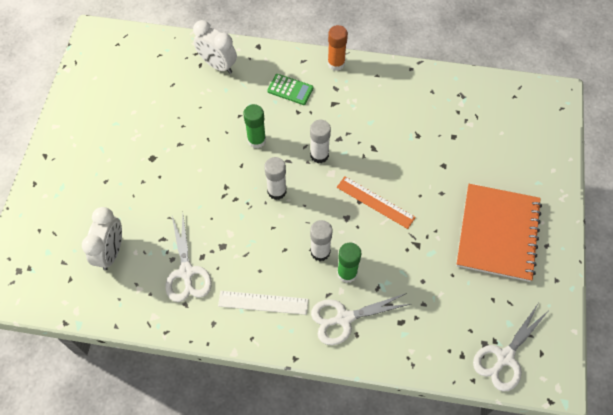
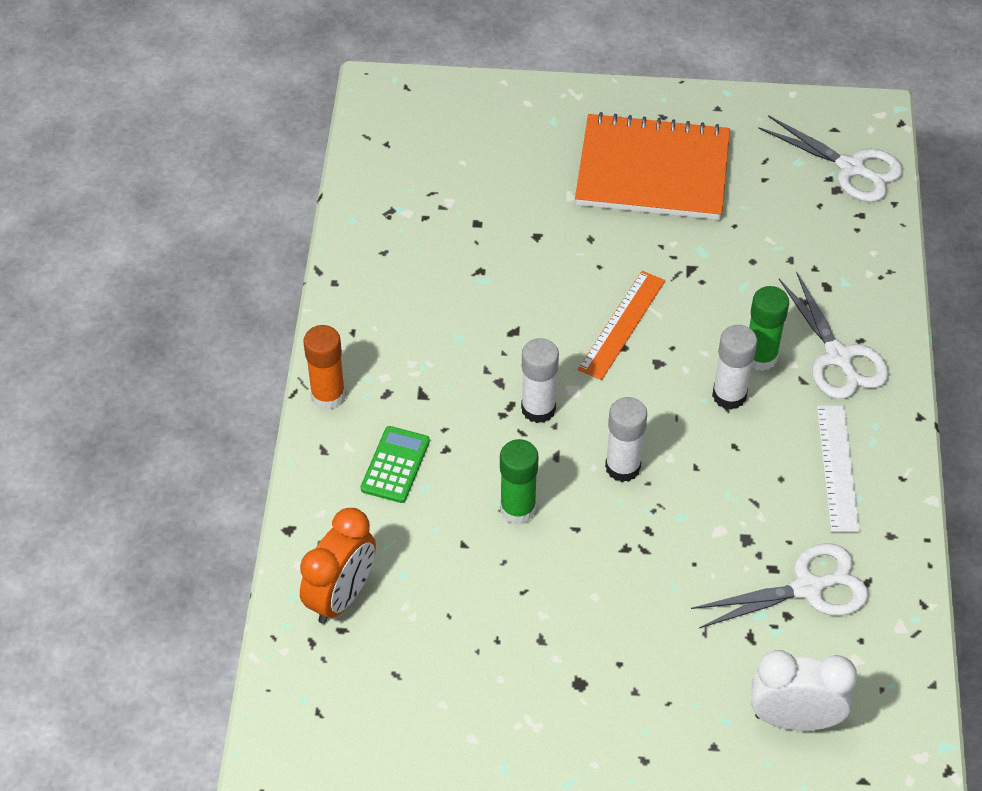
camera: 95 degrees left, 10 degrees down
(218, 65) = (341, 596): white clock -> orange clock

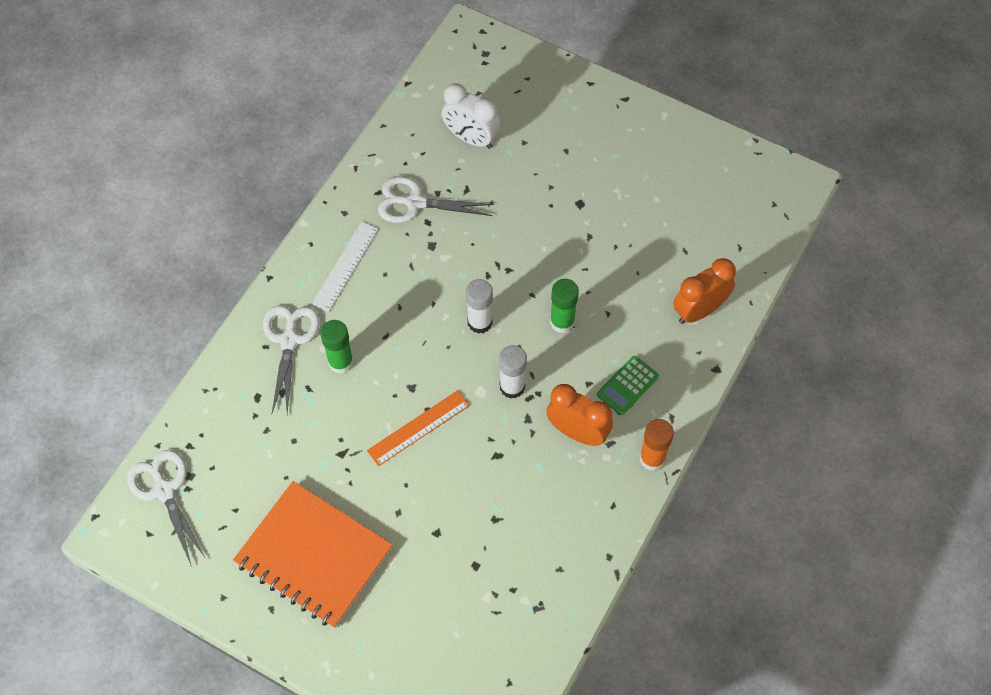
camera: 155 degrees left, 10 degrees up
(432, 390) = (577, 432): none -> orange clock
(729, 395) = (380, 343): white glue stick -> none

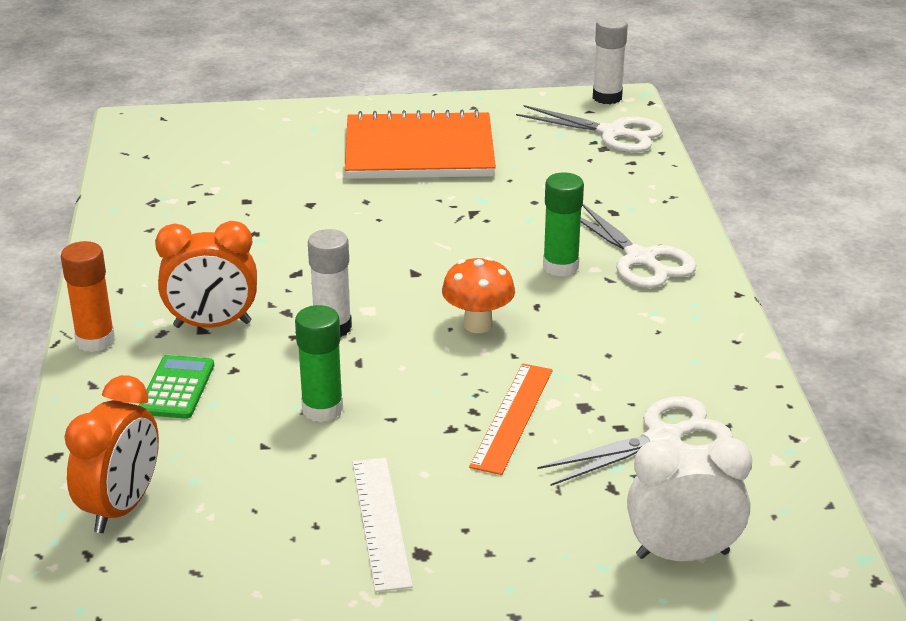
camera: 145 degrees right, 30 degrees down
(345, 266) = (665, 340): white ruler -> white ruler (380, 522)
(418, 428) = (410, 257): orange ruler -> orange ruler (512, 417)
(431, 339) = (478, 325): none -> orange mushroom
(479, 322) = (434, 363): white glue stick -> white glue stick (607, 97)

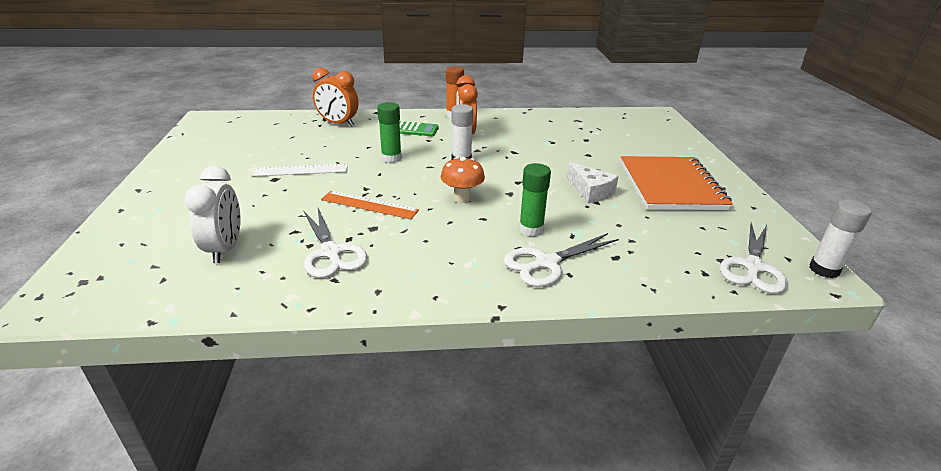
camera: 90 degrees right, 0 degrees up
(442, 213) = (590, 191): none -> white cheese

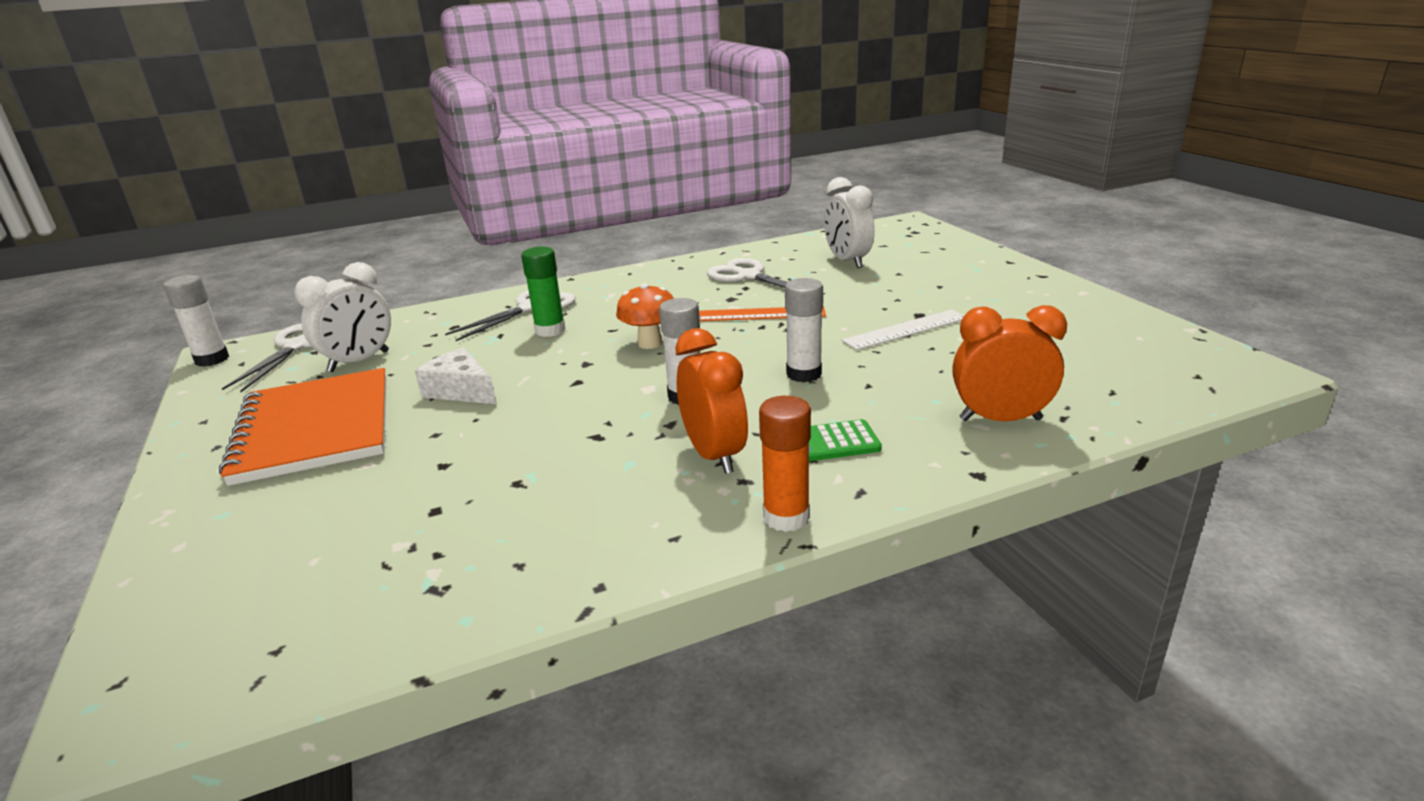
camera: 165 degrees right, 5 degrees down
(391, 158) = (804, 374): green glue stick -> white glue stick
(679, 234) = (359, 362): none -> white clock

